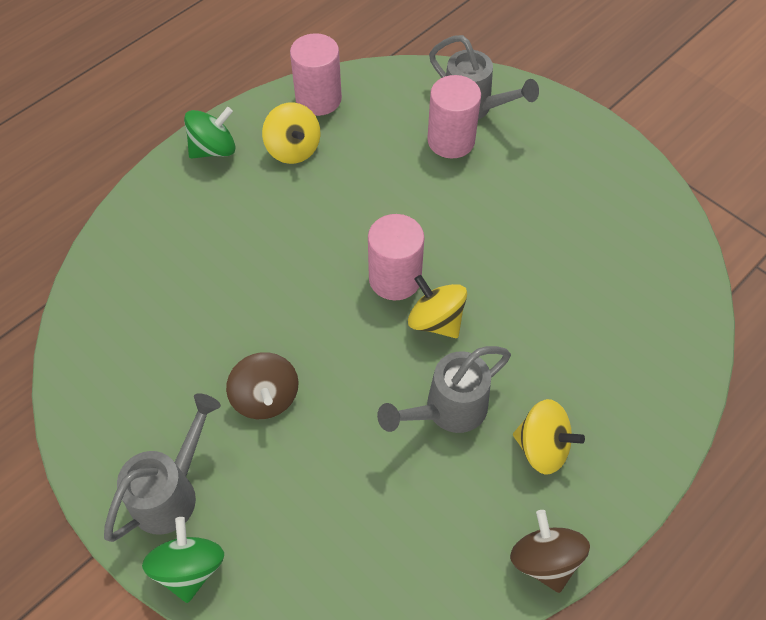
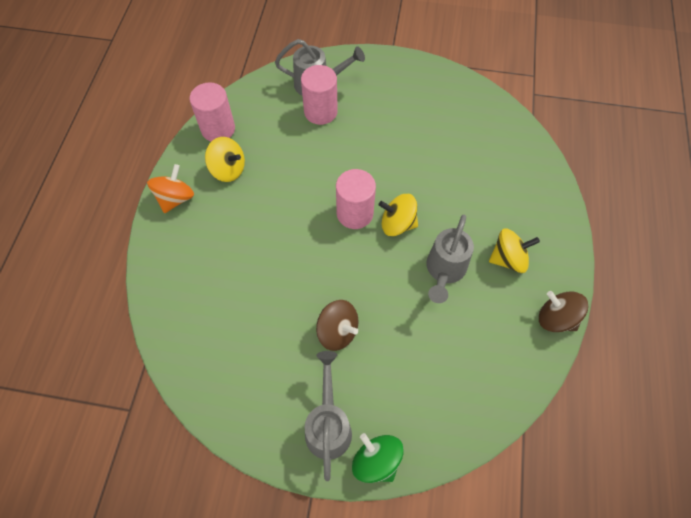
camera: 35 degrees left, 5 degrees up
(213, 149) = (175, 198): green spinning top -> orange spinning top

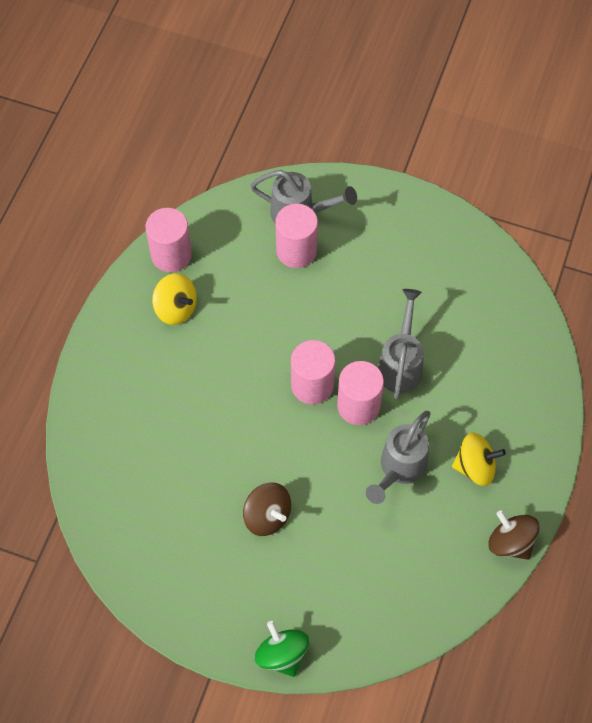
camera: 10 degrees right, 0 degrees up
(175, 198) = (111, 335): orange spinning top -> none
(328, 424) = (239, 610): grey watering can -> grey watering can (401, 363)
(397, 224) = (358, 406): yellow spinning top -> pink cylinder

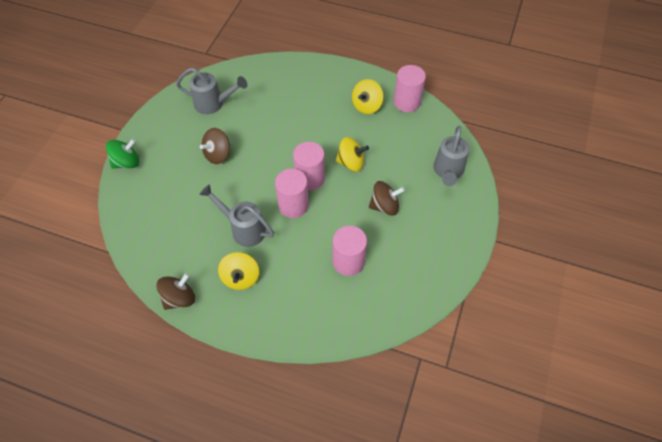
camera: 90 degrees right, 5 degrees down
(284, 331) = (351, 163): none -> yellow spinning top
(296, 251) = (416, 170): pink cylinder -> pink cylinder (348, 261)
(357, 292) = (384, 206): none -> brown spinning top
(401, 363) = (326, 232): grey watering can -> grey watering can (214, 104)

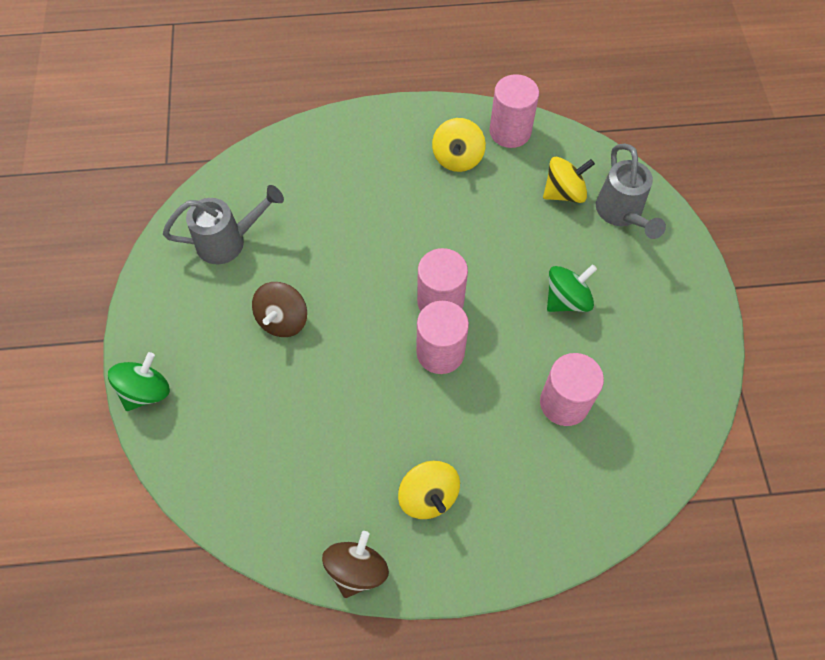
camera: 25 degrees left, 5 degrees up
(243, 229) = (388, 419): grey watering can -> none
(351, 163) = (484, 254): yellow spinning top -> yellow spinning top (564, 192)
(384, 206) = (567, 300): brown spinning top -> green spinning top

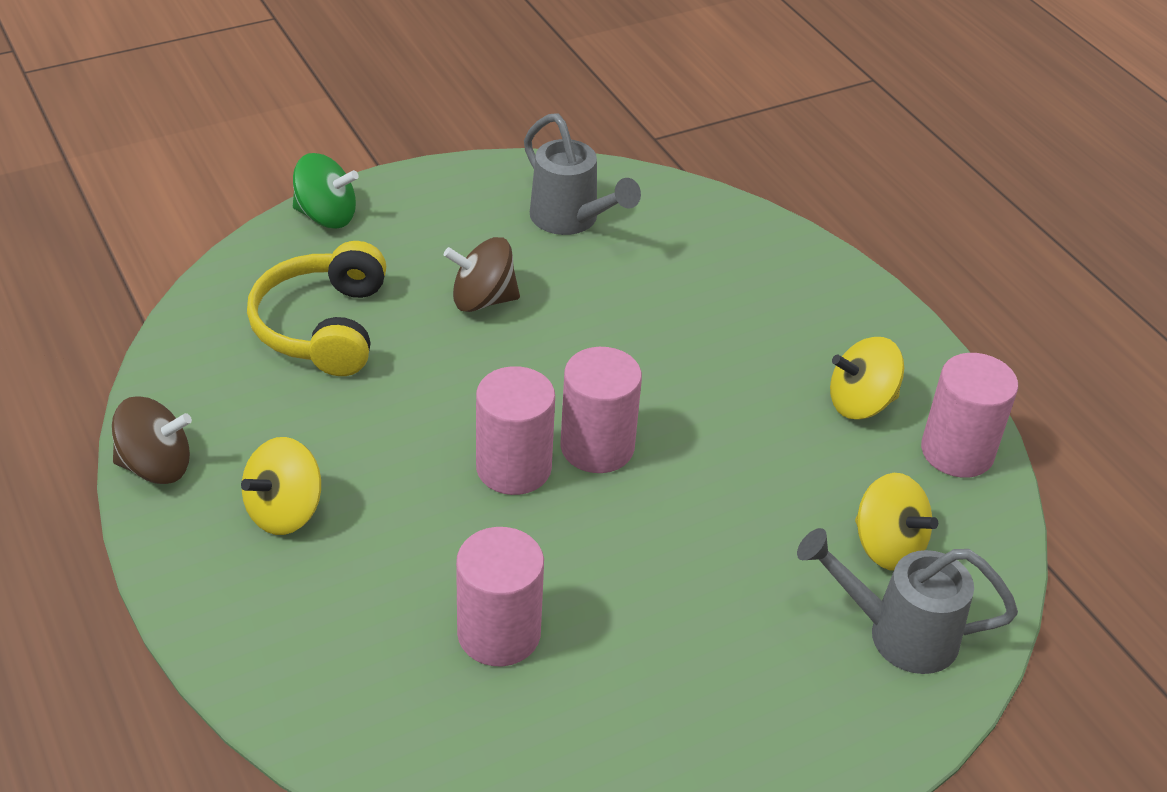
camera: 65 degrees right, 20 degrees down
(264, 426) = (323, 326): none -> yellow headphones
(567, 300) = (685, 595): green spinning top -> none
(621, 214) = (897, 634): grey watering can -> grey watering can turned 45 degrees clockwise

